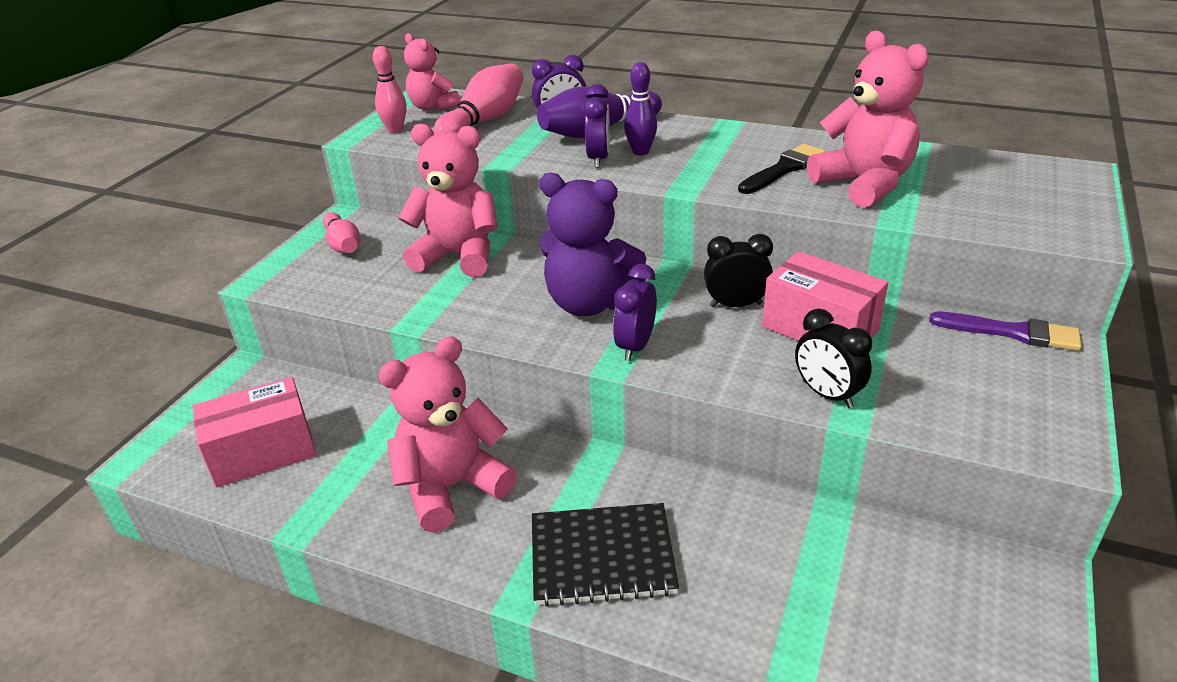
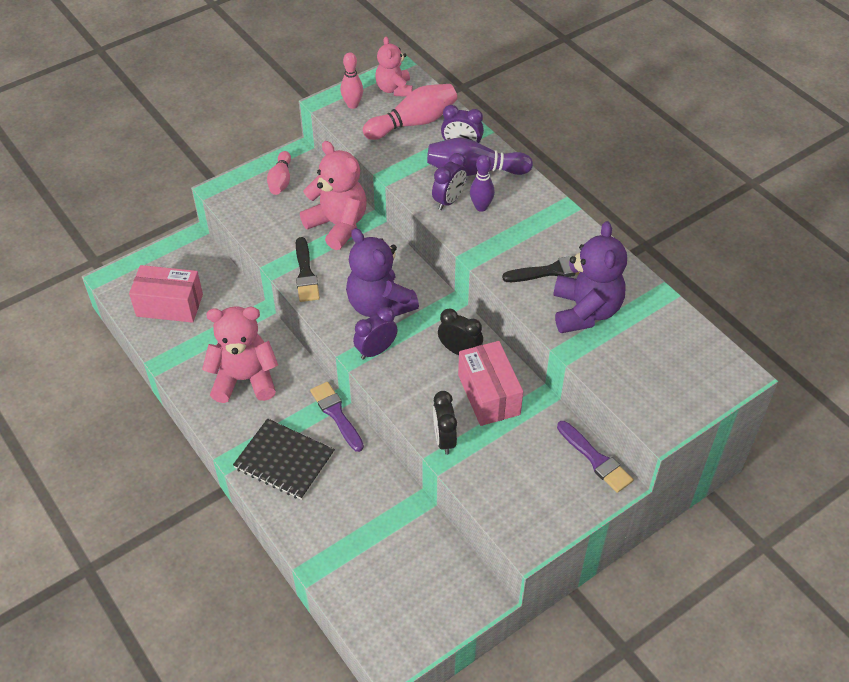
camera: 30 degrees right, 15 degrees up
(461, 312) = (305, 274): none -> black brush
(619, 466) = (336, 414): none -> purple brush
(864, 184) = (585, 311): pink teddy bear -> purple teddy bear

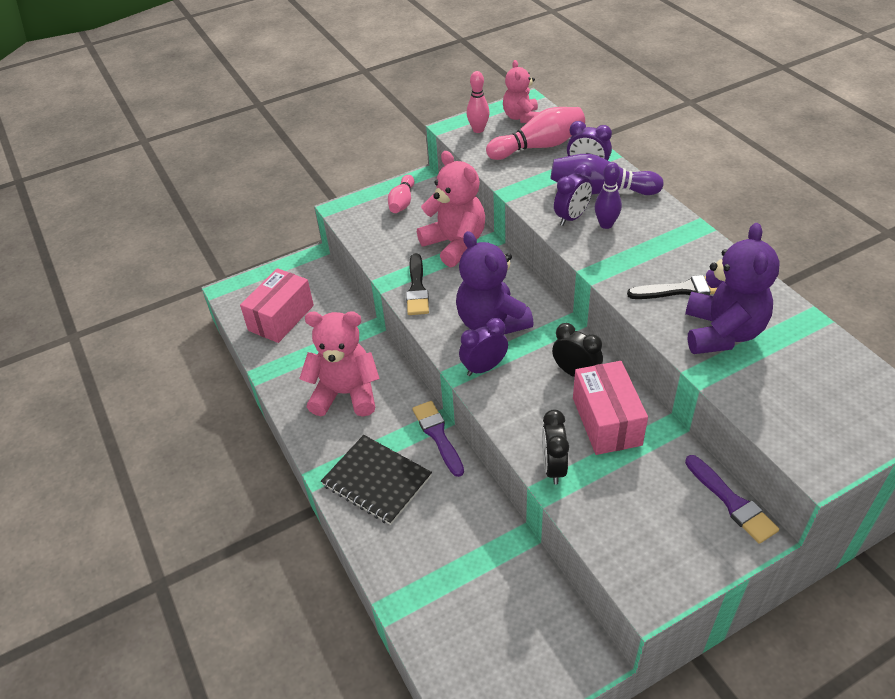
camera: 10 degrees right, 5 degrees down
(169, 305) = (281, 318): pink box -> pink box turned 75 degrees counterclockwise

